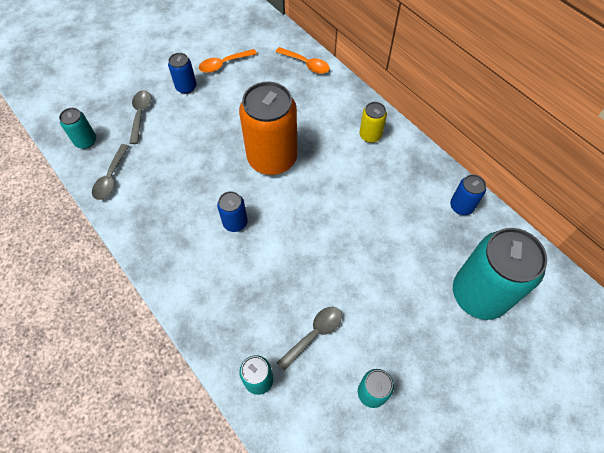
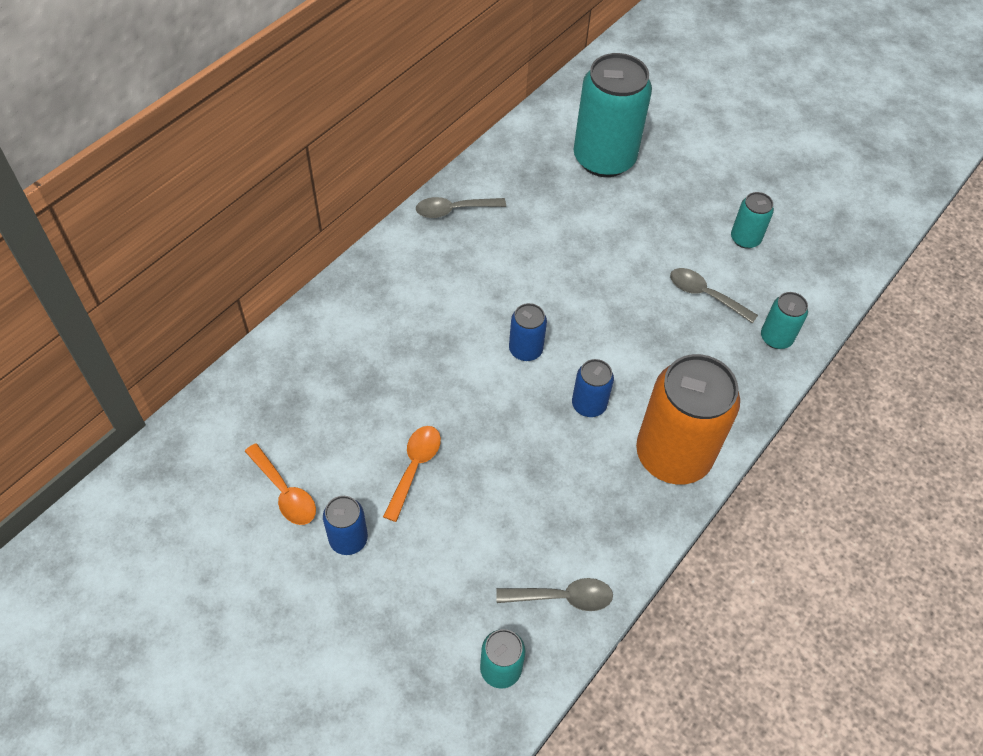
camera: 105 degrees left, 5 degrees down
(140, 114) = (424, 596): grey spoon -> grey spoon (454, 210)
(272, 158) = (471, 381): orange can -> orange can (673, 455)
(306, 64) = (271, 369): orange spoon -> orange spoon (414, 467)
(370, 135) = (404, 272): yellow can -> none
(461, 206) = (495, 175): blue can -> blue can (525, 349)

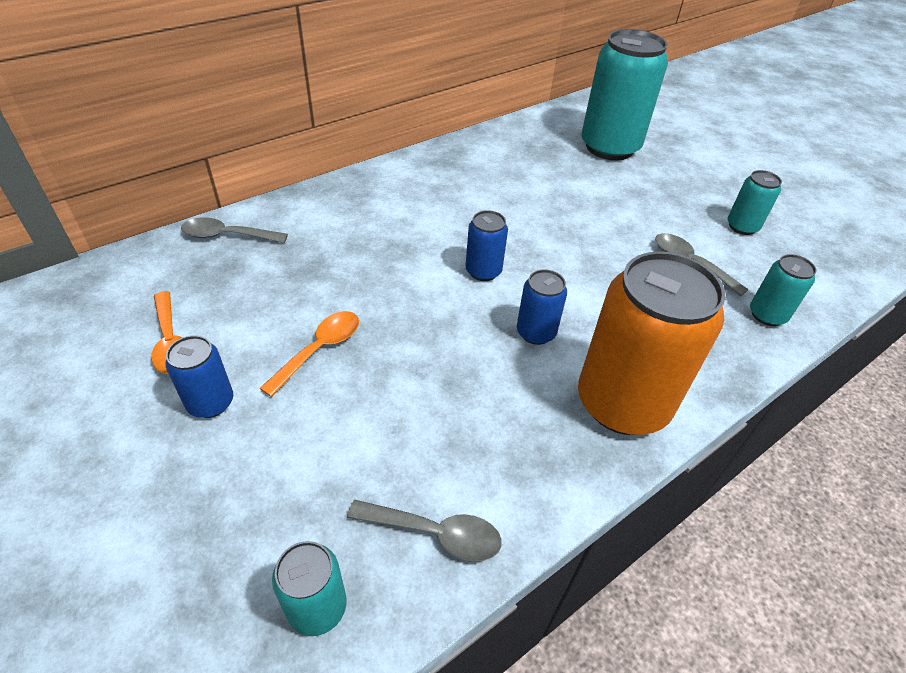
camera: 15 degrees right, 10 degrees down
(454, 210) = (455, 157): grey spoon -> grey spoon (227, 236)

